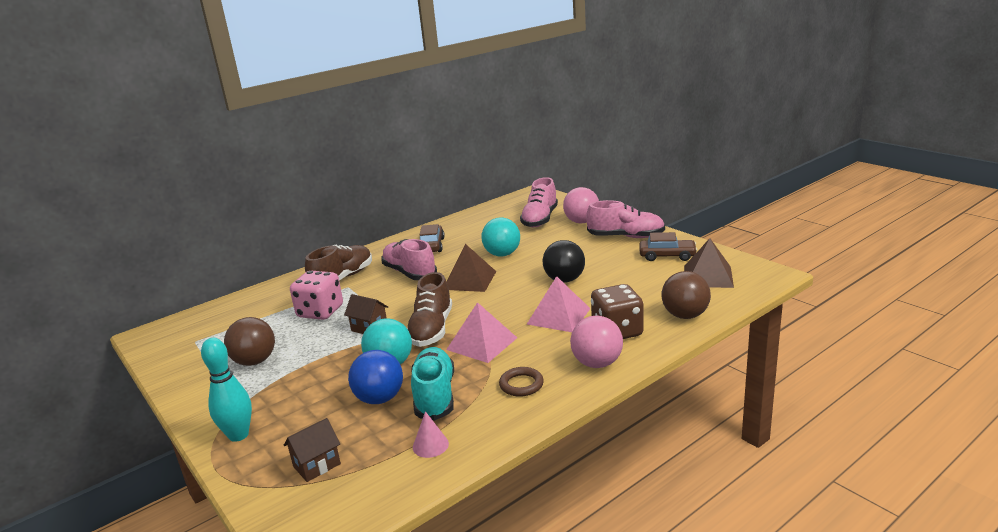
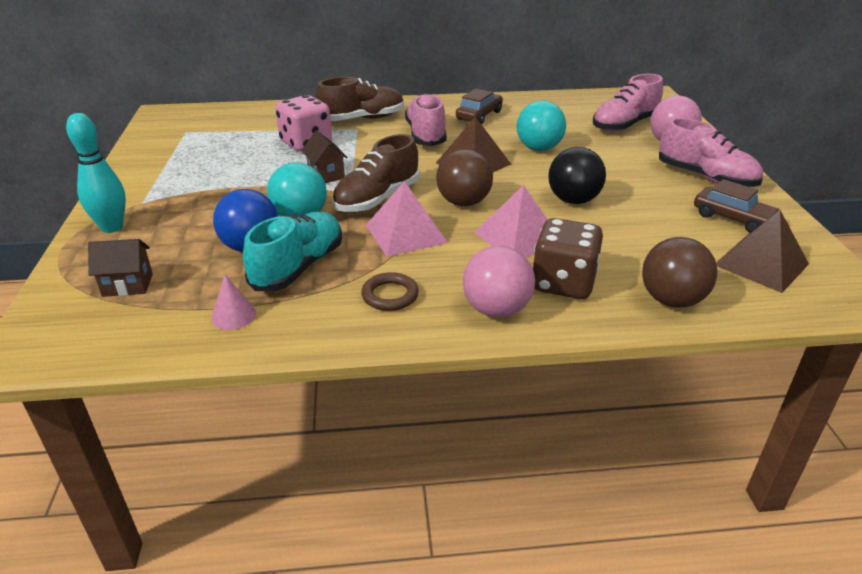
camera: 30 degrees right, 10 degrees up
(255, 361) = (203, 167): brown ball -> brown ball (463, 202)

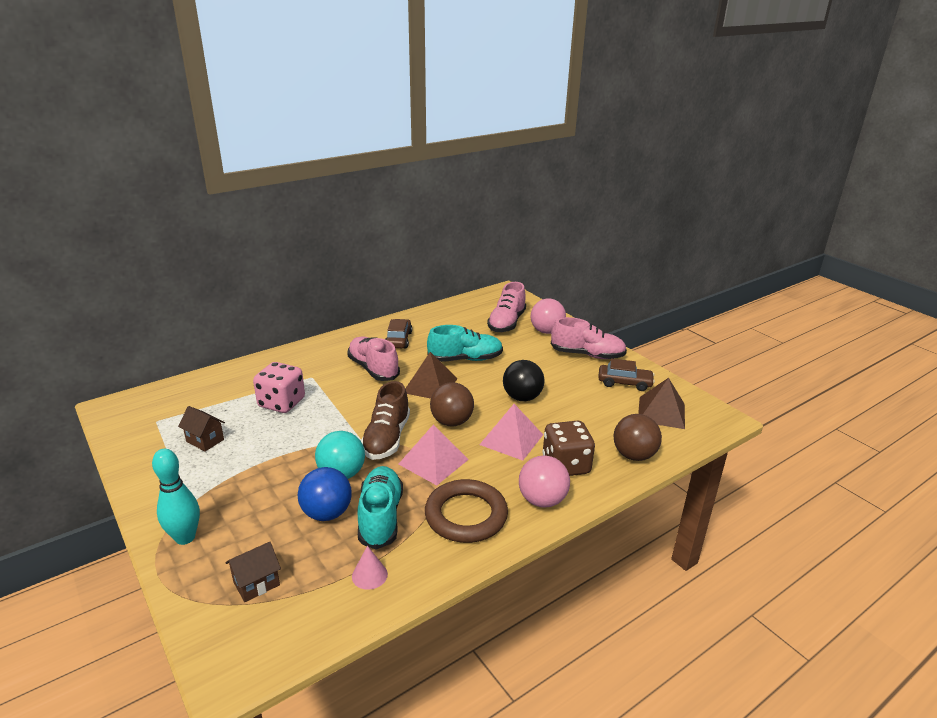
camera: 30 degrees left, 5 degrees down
(326, 175) = (327, 428): brown house -> brown house (205, 440)
(362, 119) = (308, 366): brown shoe -> none
(390, 295) = (466, 515): brown ring -> brown ring, size x1.90
(538, 148) = (465, 359): turquoise ball -> turquoise shoe

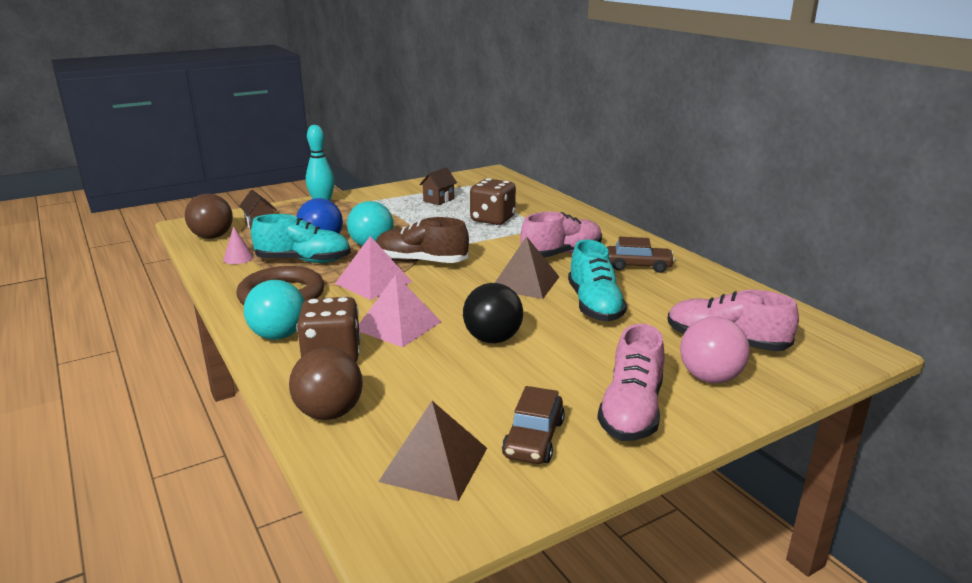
camera: 95 degrees right, 5 degrees down
(281, 403) = (492, 219): pink dice -> brown dice
(451, 422) = (443, 293): brown ball -> brown ball (212, 237)
(542, 500) = (278, 335): pink ball -> turquoise ball

